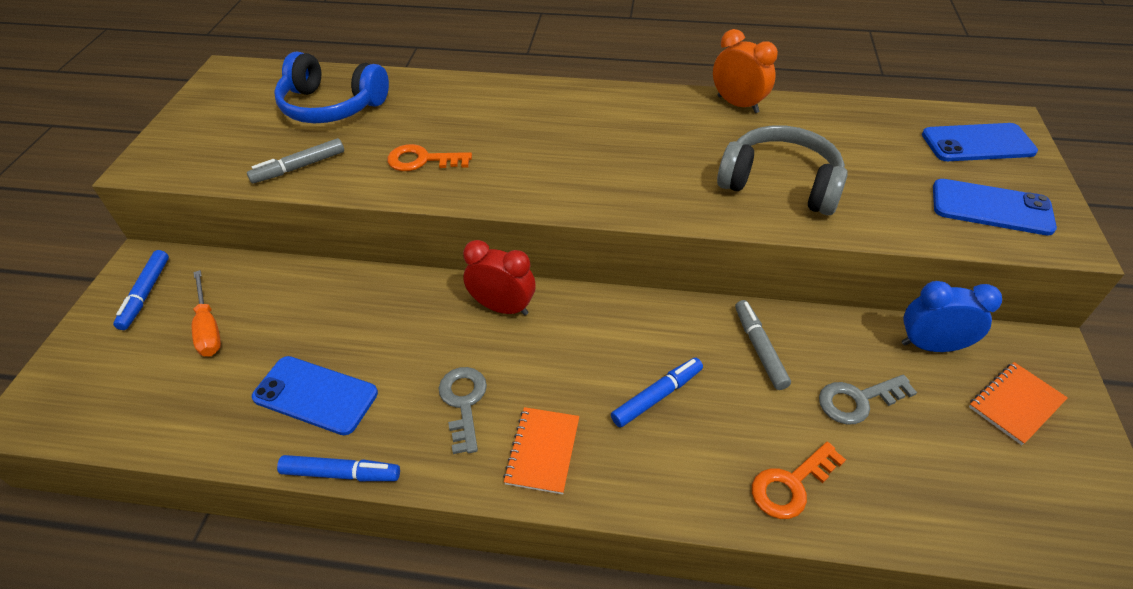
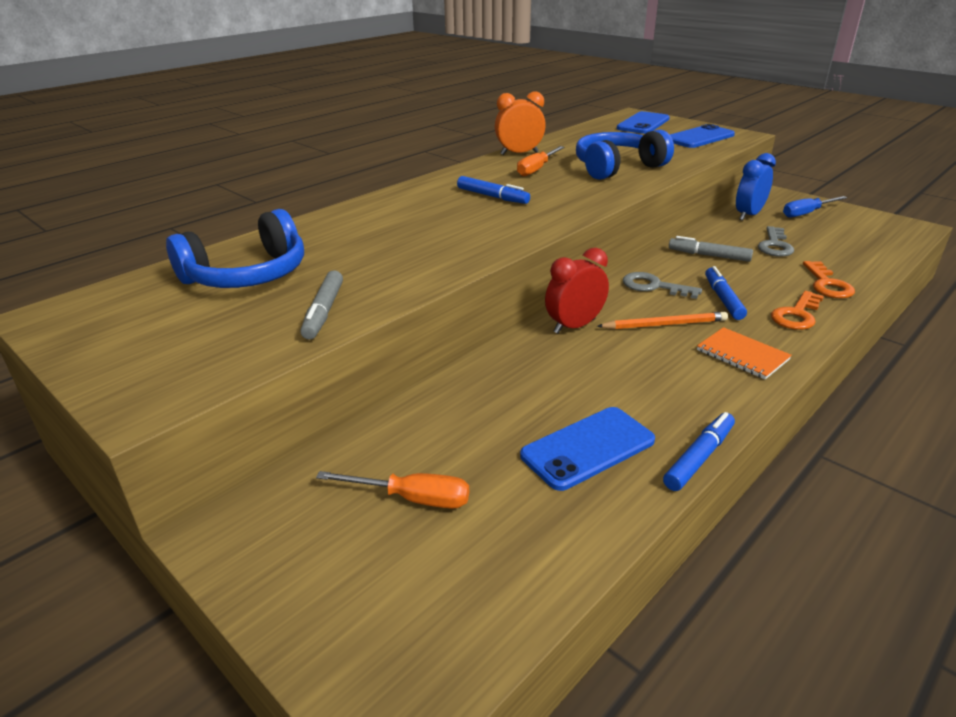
camera: 55 degrees left, 15 degrees down
(146, 294) = (286, 540): blue marker -> blue marker (492, 197)
(422, 160) = (411, 257): orange key -> orange key (796, 315)
(463, 403) = (665, 373): grey key -> grey key (654, 286)
(558, 369) = (664, 324): none -> orange pencil
(704, 134) = (536, 169): none -> orange screwdriver
(780, 183) = (617, 167): grey headphones -> blue headphones
(1015, 404) = (806, 213): orange notebook -> blue screwdriver

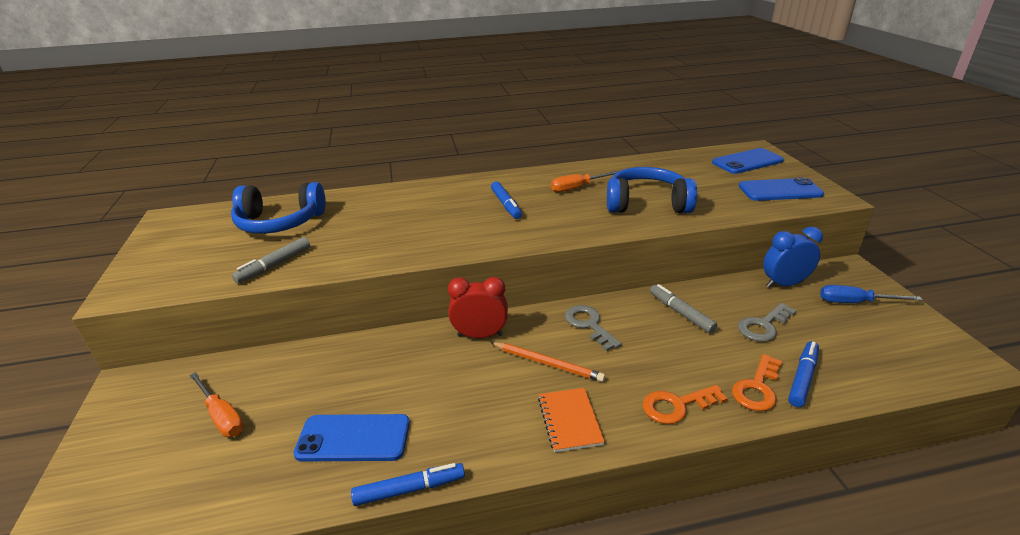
camera: 35 degrees right, 0 degrees up
(519, 153) = (588, 168): orange clock -> none
(723, 299) = (631, 360): blue marker -> blue marker (802, 378)

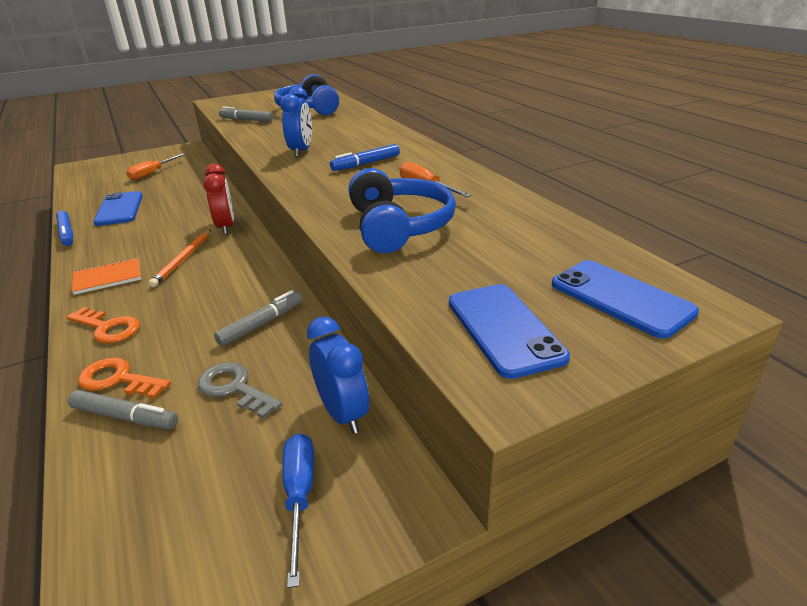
camera: 75 degrees right, 0 degrees up
(442, 233) = (301, 151): none -> blue clock
(589, 325) = (239, 272): grey key -> none
(677, 405) = (108, 328): orange key -> orange key turned 150 degrees clockwise
(802, 378) = (125, 417): blue marker -> grey marker

